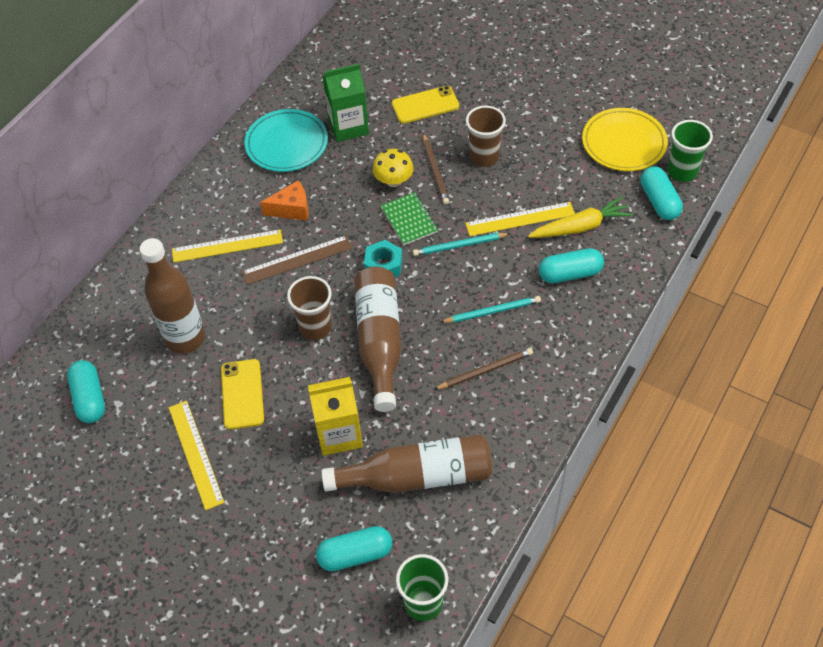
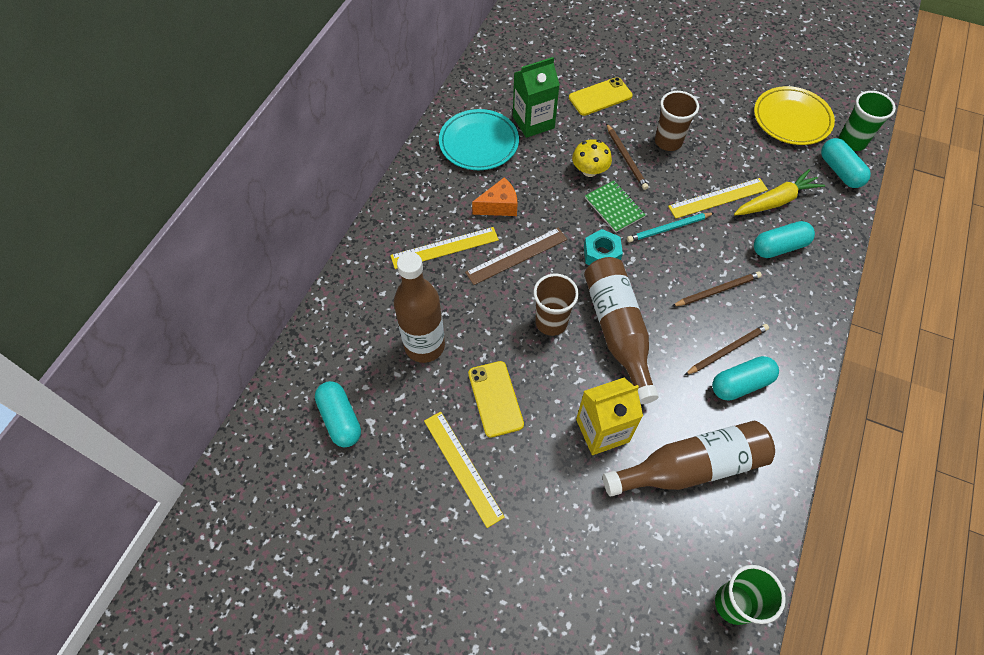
camera: 10 degrees left, 5 degrees up
(355, 554) = (651, 558): turquoise capsule -> turquoise capsule (741, 384)
(492, 311) = (717, 290): turquoise pencil -> brown pencil

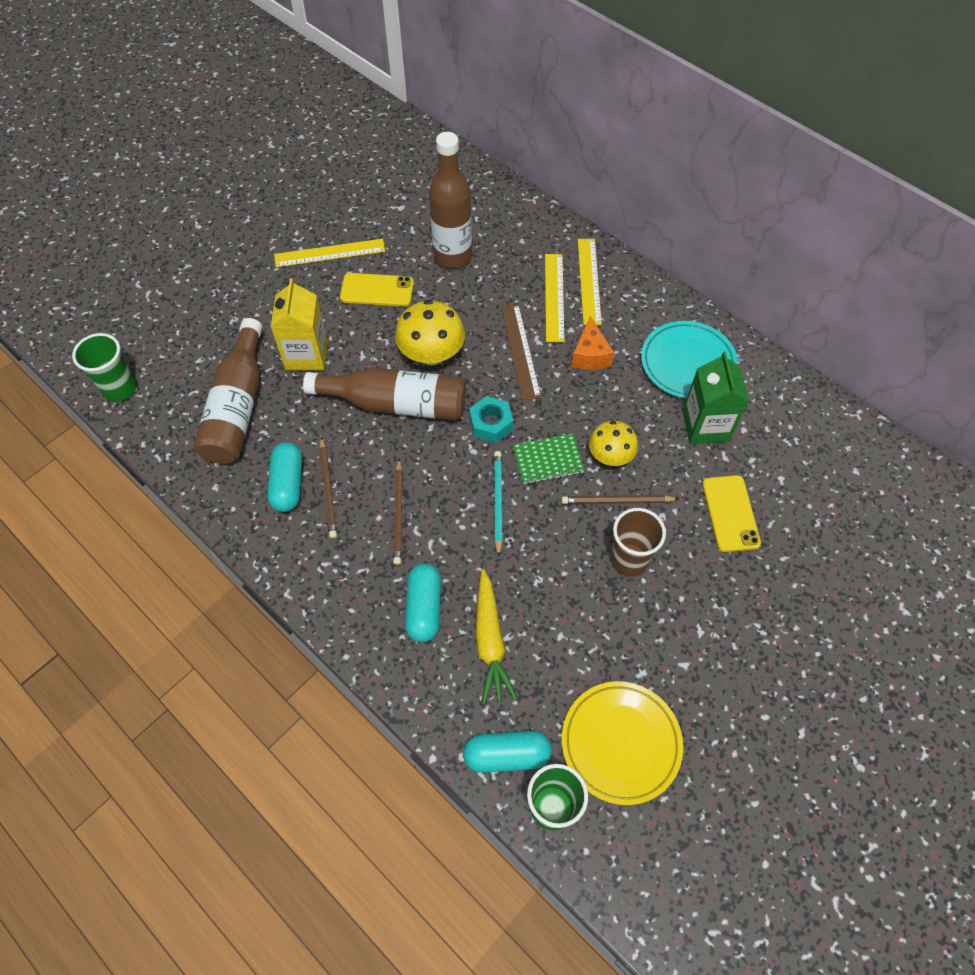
camera: 110 degrees right, 0 degrees up
(340, 419) = (412, 190): turquoise capsule -> none
(551, 322) = (431, 354): brown cup -> yellow mushroom
(718, 198) = (520, 575): yellow ruler -> yellow ruler (589, 281)

